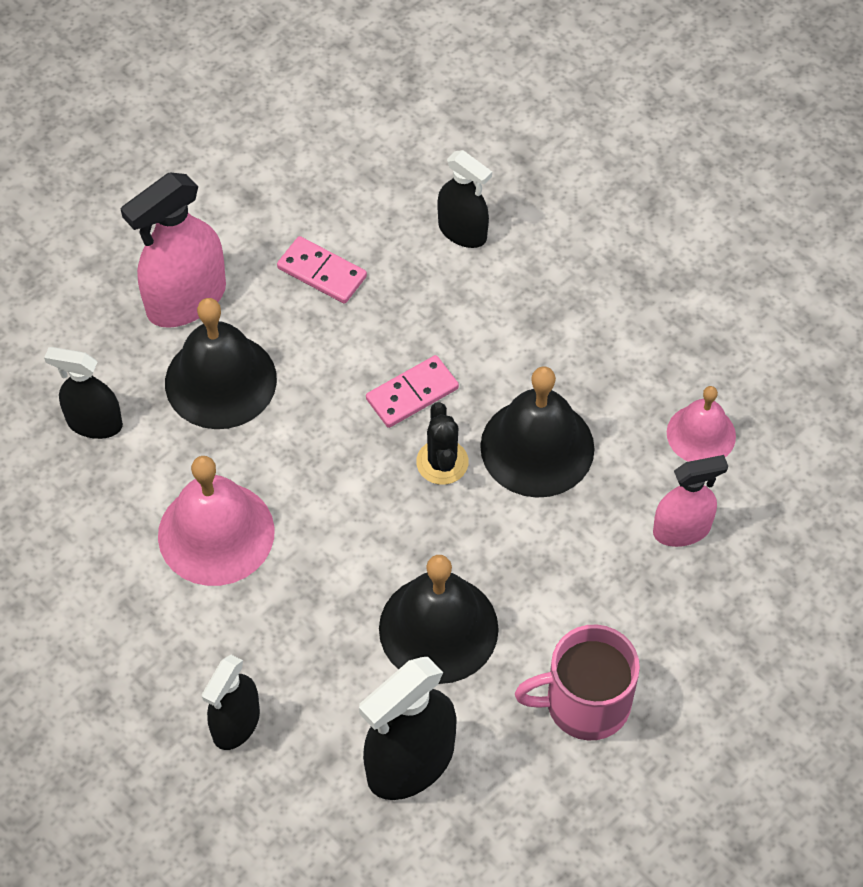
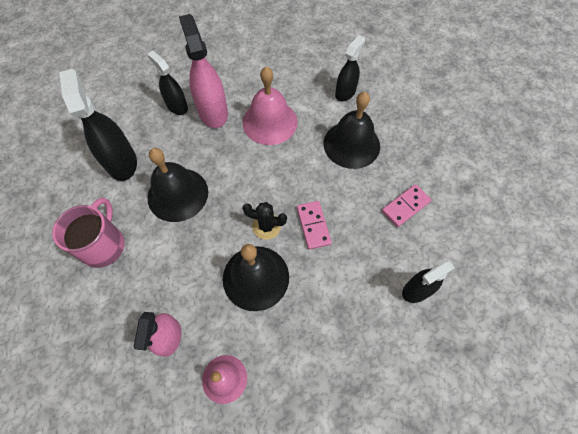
camera: 110 degrees right, 5 degrees up
(186, 300) = (404, 142): pink spray bottle -> pink spray bottle (213, 112)

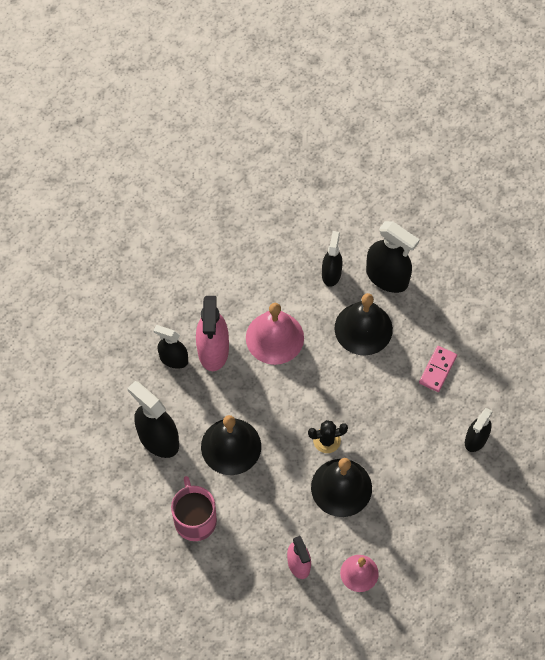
camera: 25 degrees left, 0 degrees up
(213, 112) = (213, 350): pink spray bottle -> pink spray bottle turned 135 degrees counterclockwise
(313, 225) = (367, 422): pink domino -> none
(393, 112) = (387, 277): none -> black spray bottle

